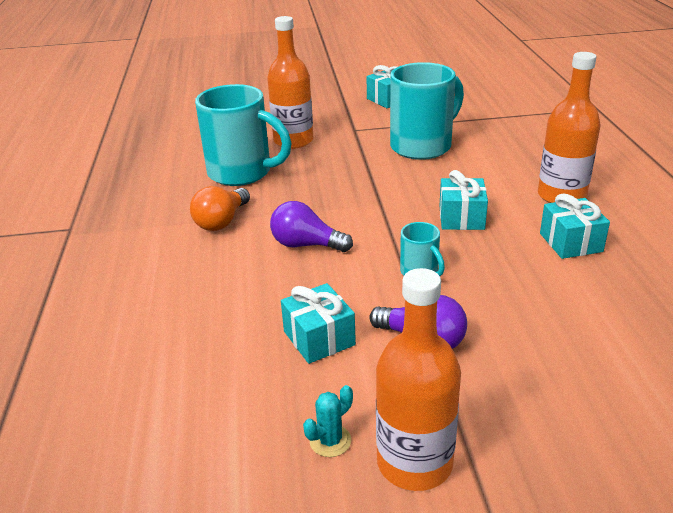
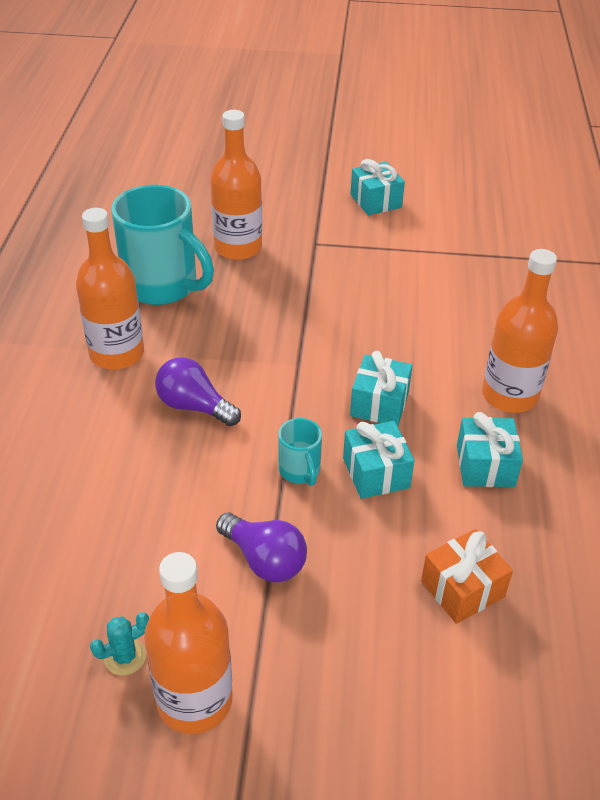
camera: 10 degrees right, 10 degrees up
(222, 221) = (117, 354): orange light bulb -> orange bottle
(319, 338) = (161, 533): turquoise gift -> turquoise gift (376, 473)
(422, 146) = (383, 286): turquoise mug -> none
(605, 328) = (462, 589): none -> orange gift

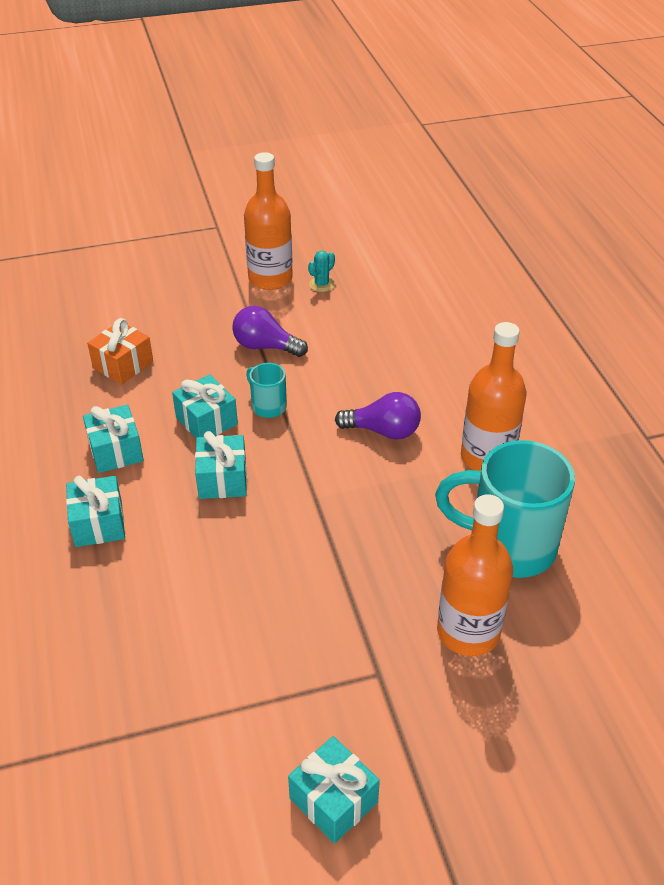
camera: 160 degrees right, 0 degrees up
(509, 395) = (98, 524): orange bottle -> turquoise gift

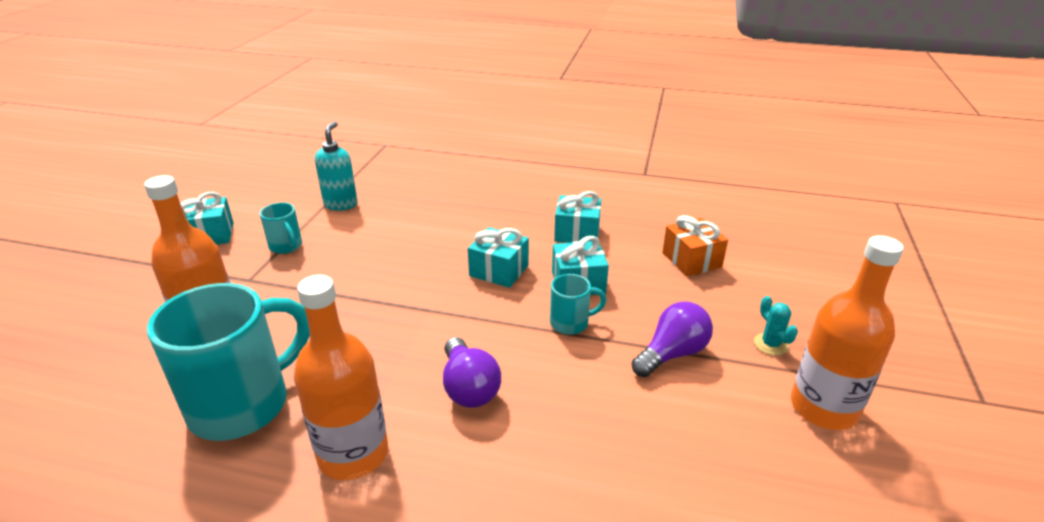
camera: 120 degrees right, 10 degrees down
(98, 524) = (507, 211): turquoise gift -> none
(170, 703) = (341, 204): none -> turquoise soap dispenser
(299, 688) = (286, 246): none -> turquoise mug
(321, 284) = (792, 455): turquoise cactus -> turquoise cactus (770, 344)
(383, 431) = (469, 387): purple light bulb -> purple light bulb turned 60 degrees counterclockwise

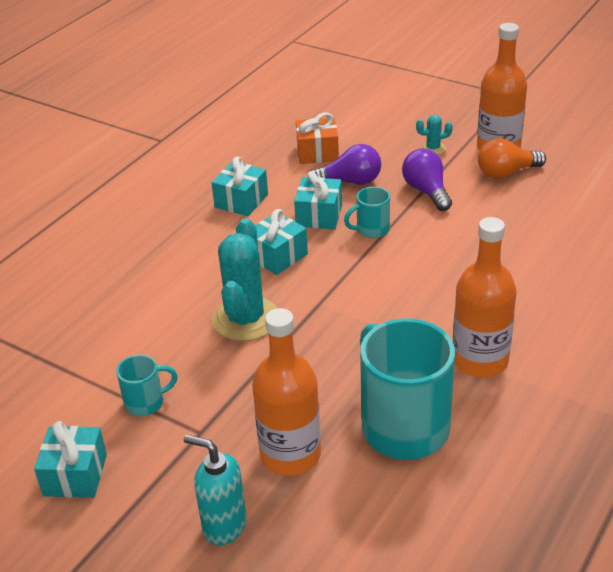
camera: 70 degrees left, 5 degrees up
(341, 204) = (75, 356): turquoise soap dispenser -> turquoise soap dispenser (224, 526)
(399, 272) = (245, 319): none -> turquoise cactus
(469, 387) = (427, 294): purple light bulb -> purple light bulb (350, 181)
(571, 323) = (371, 230): turquoise mug -> turquoise mug turned 120 degrees counterclockwise
(768, 425) = (506, 173): none -> orange light bulb

